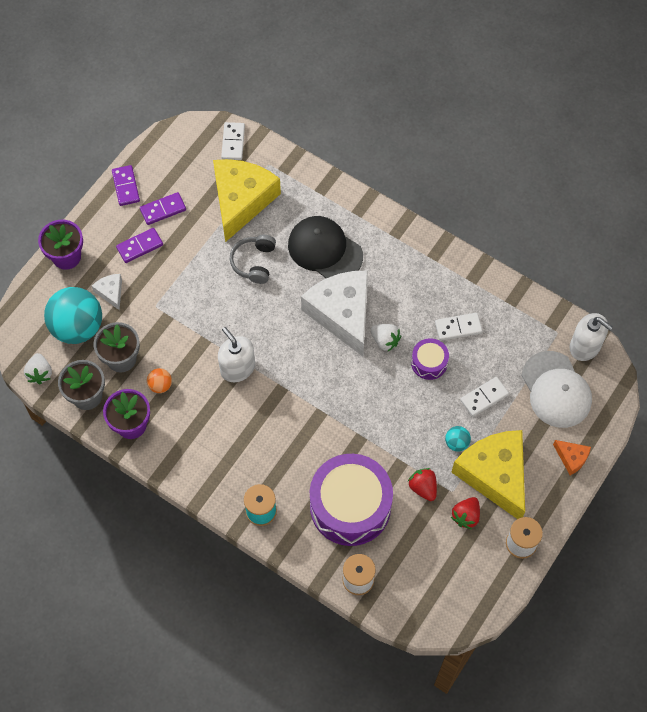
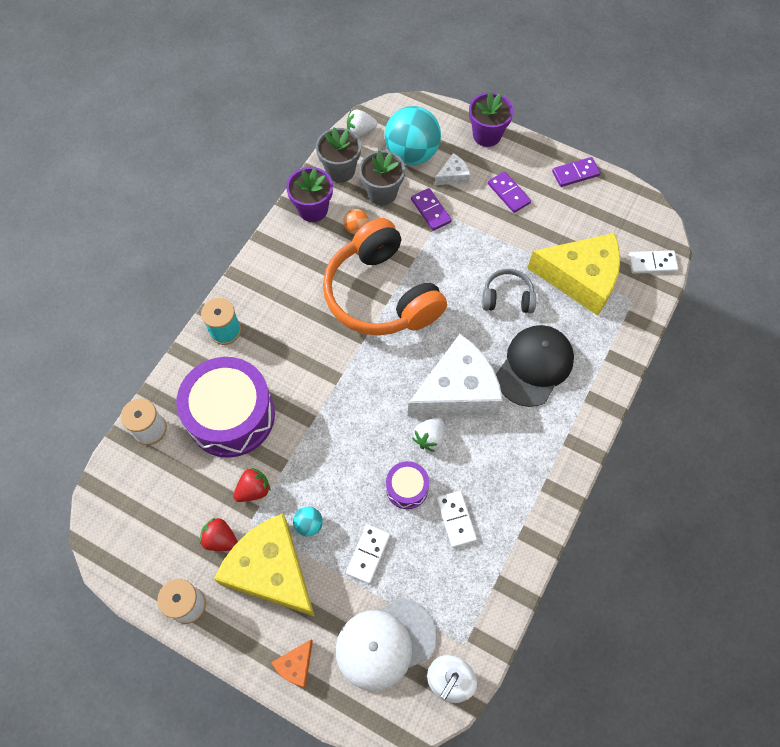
camera: 85 degrees right, 0 degrees up
(163, 210) = (555, 208): purple domino -> purple domino (430, 211)
(237, 368) = (381, 294): white soap dispenser -> orange headphones
(484, 397) = (368, 554): white domino -> white domino turned 60 degrees clockwise
(495, 474) = (271, 570): yellow cheese -> yellow cheese turned 105 degrees counterclockwise

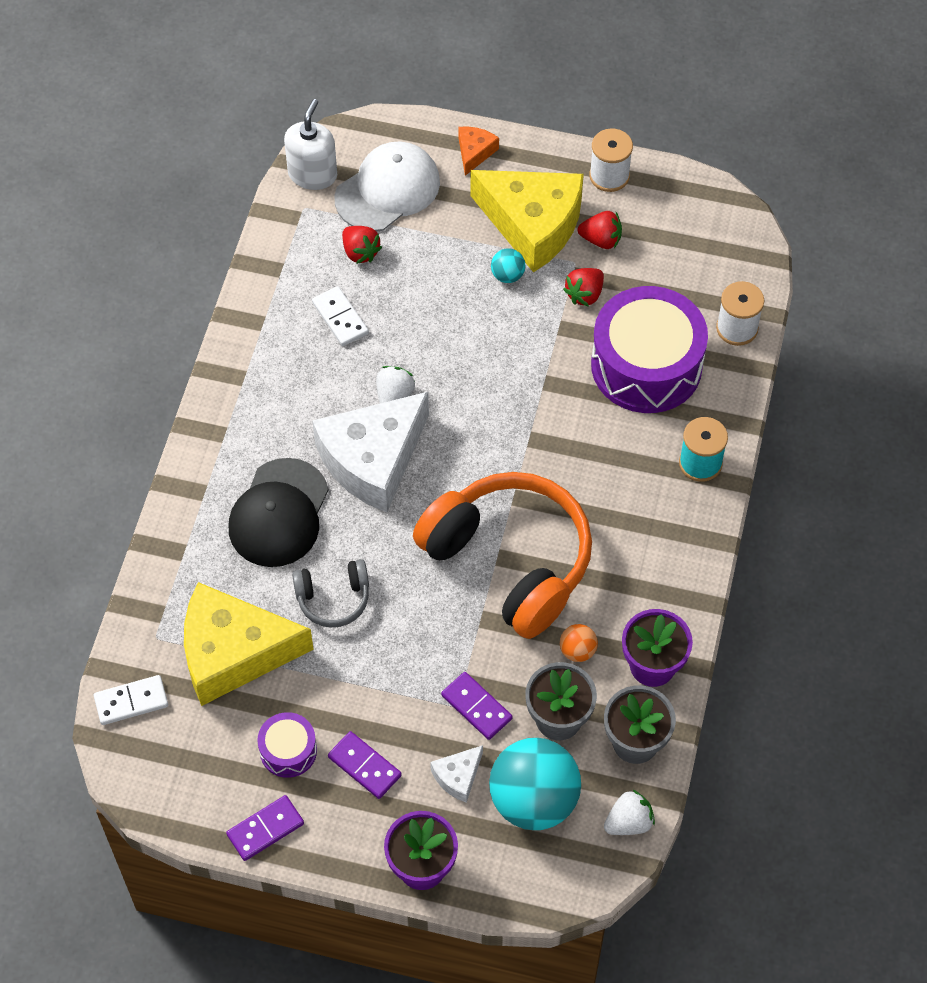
camera: 165 degrees right, 5 degrees down
(368, 554) = (431, 263): white domino -> none
(407, 488) = (406, 336): purple drum -> purple drum (288, 750)
(425, 581) = (360, 252): none -> red strawberry

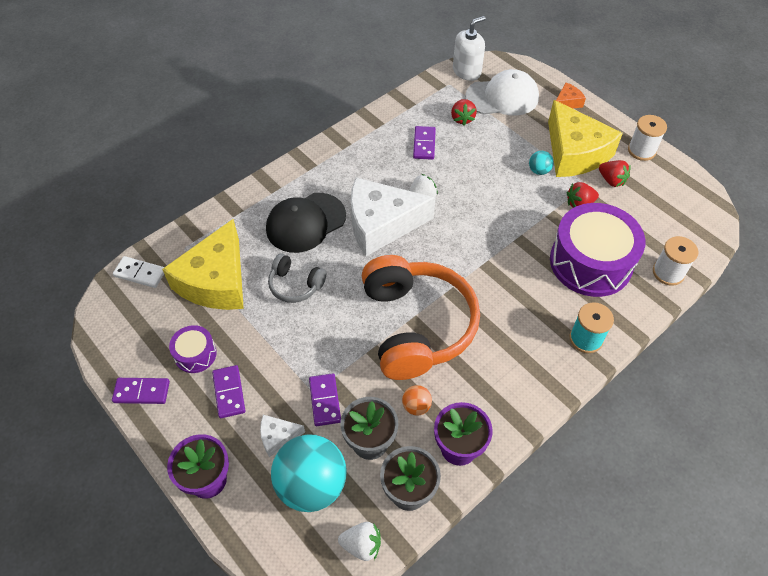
camera: 35 degrees right, 5 degrees down
(233, 652) = (216, 281): yellow cheese -> yellow cheese turned 105 degrees counterclockwise
(340, 318) = (424, 144): white domino -> purple domino

